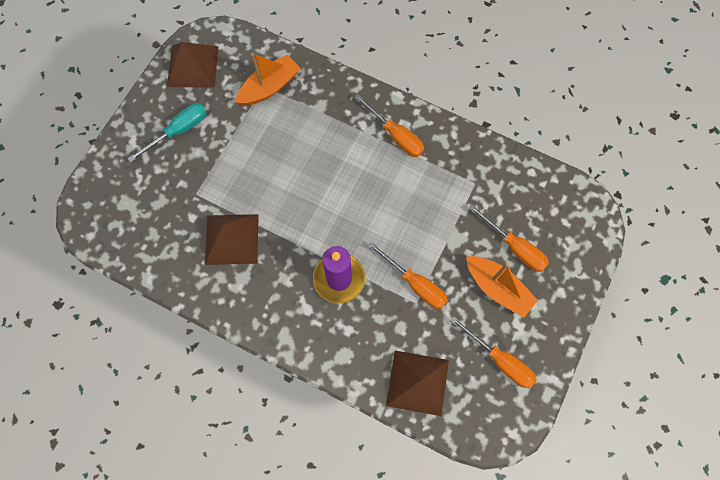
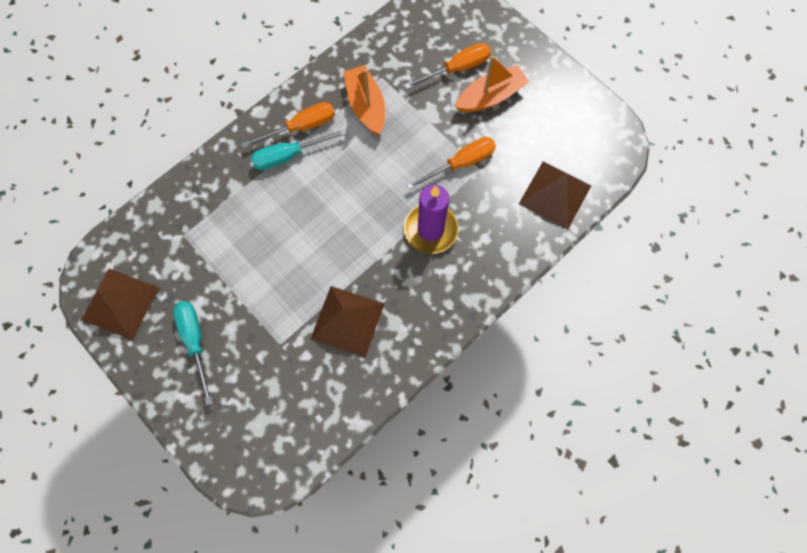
camera: 70 degrees left, 0 degrees up
(269, 87) = (187, 229): orange boat -> orange boat (366, 106)
(364, 136) = (289, 156): none -> turquoise screwdriver
(500, 360) = (557, 120): orange screwdriver -> none

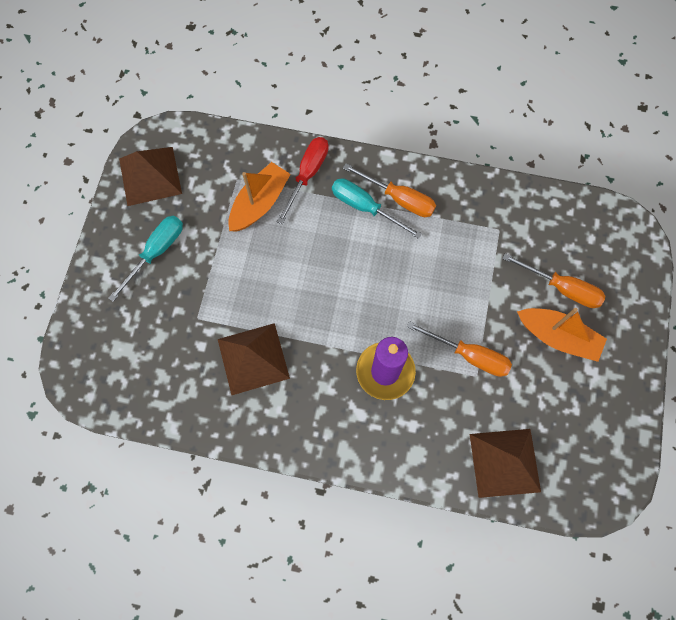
camera: 55 degrees right, 0 degrees up
(226, 179) = (307, 175): none -> red screwdriver
(366, 106) = (461, 236): orange boat -> orange boat (259, 203)

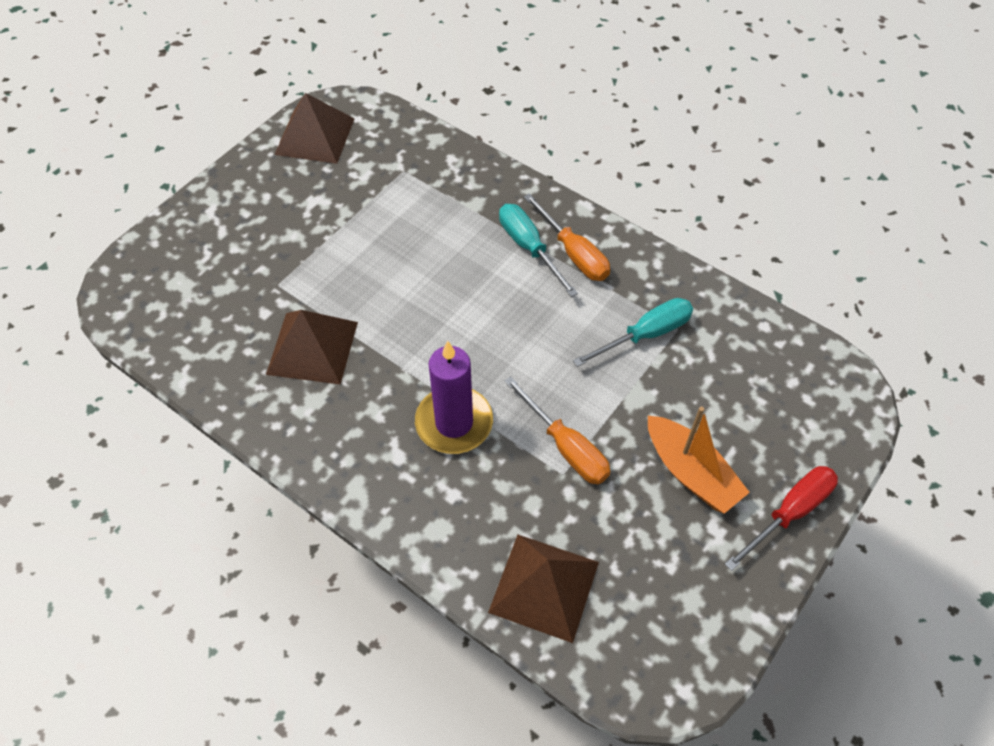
camera: 25 degrees right, 15 degrees down
(156, 252) = (275, 207): turquoise screwdriver -> turquoise screwdriver (645, 335)
(259, 203) = (413, 201): orange boat -> none
(307, 175) = (482, 193): red screwdriver -> red screwdriver (789, 513)
(561, 288) = (725, 421): orange screwdriver -> none

